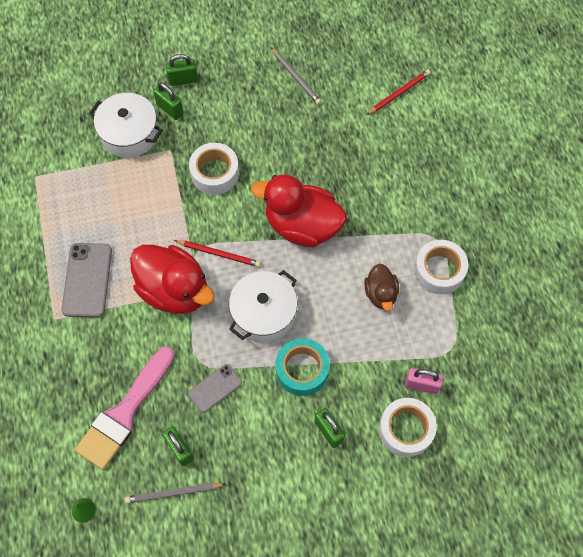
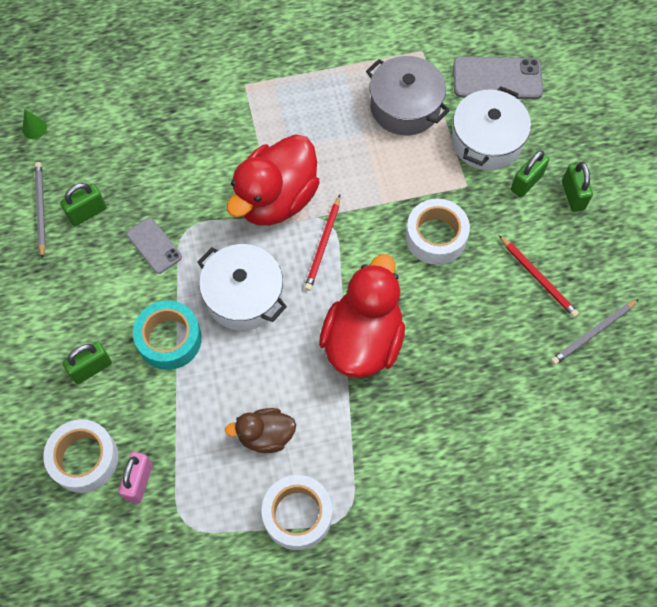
camera: 90 degrees right, 0 degrees up
(87, 280) = (291, 112): grey phone -> grey phone (497, 79)
(91, 191) = (405, 107): none -> grey pot
(124, 412) = (134, 158): pink brush -> none
(399, 93) = (582, 474): red pencil -> red pencil (538, 278)

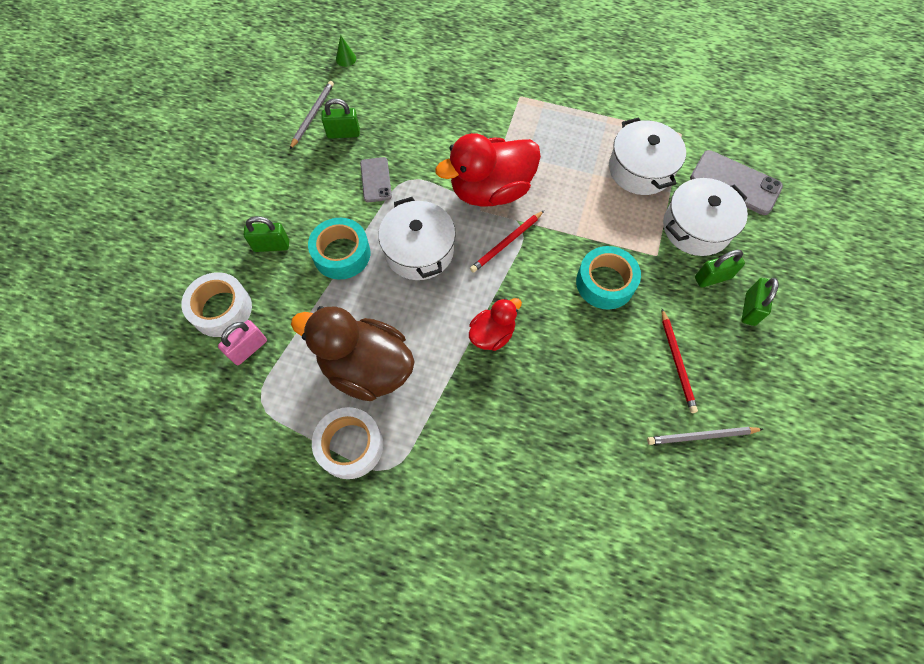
camera: 30 degrees right, 0 degrees up
(265, 435) = (366, 367): brown duck -> brown duck, size x1.87
(363, 340) = (492, 334): red duck -> red duck, size x0.53
(405, 107) = (640, 169): grey pot -> white pot
(436, 237) = (605, 283): white tape -> turquoise tape

